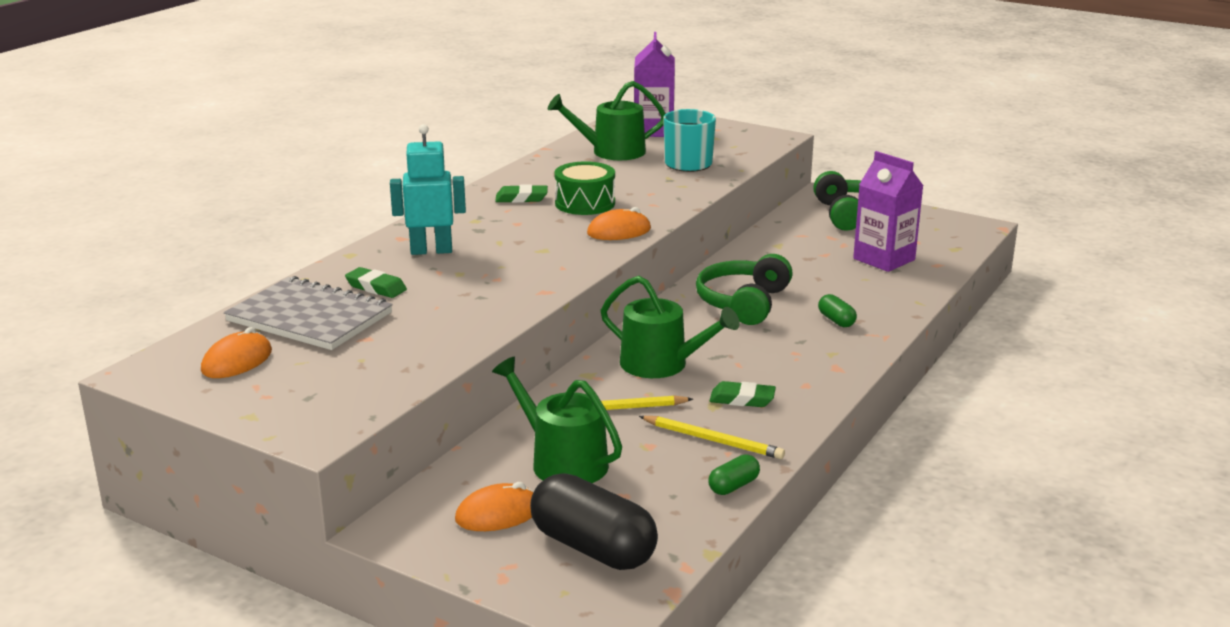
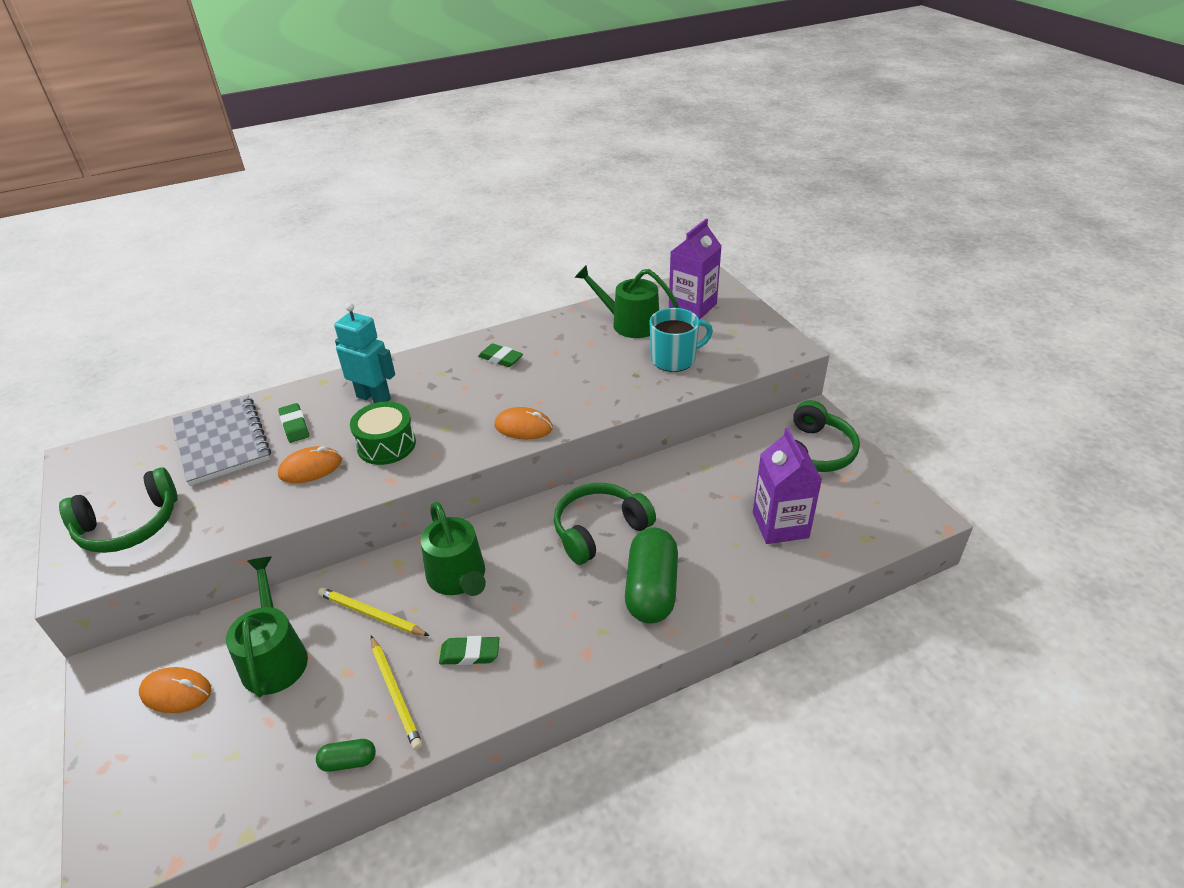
camera: 35 degrees right, 15 degrees up
(237, 361) = (133, 471): orange mouse -> orange mouse (310, 468)
(310, 391) = (129, 525): none -> green headphones
(585, 203) = (538, 381): green drum -> green drum (386, 445)
(593, 548) = (185, 773): black capsule -> none
(742, 399) = (470, 654): green eraser -> green eraser turned 45 degrees counterclockwise
(836, 320) = (651, 589): green capsule -> green capsule, size x2.19

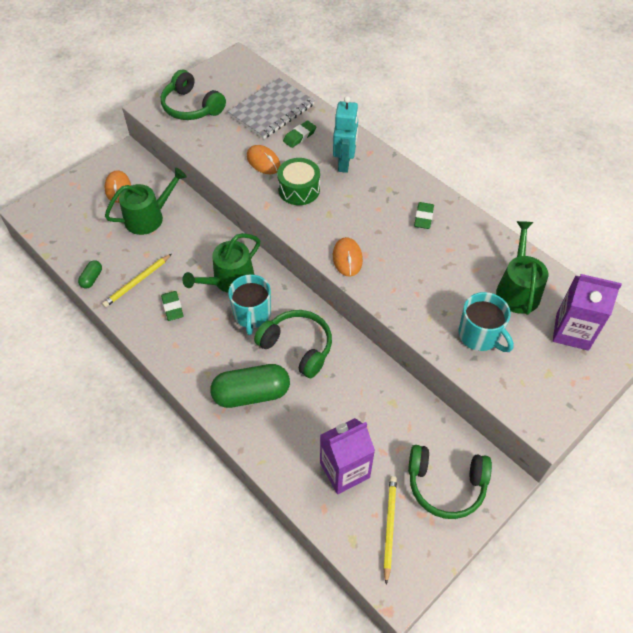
camera: 70 degrees right, 15 degrees up
(348, 761) = (92, 278): green capsule -> green capsule turned 45 degrees clockwise
(371, 614) = (189, 248): yellow pencil -> yellow pencil (389, 527)
(529, 564) = (252, 315): none -> turquoise mug

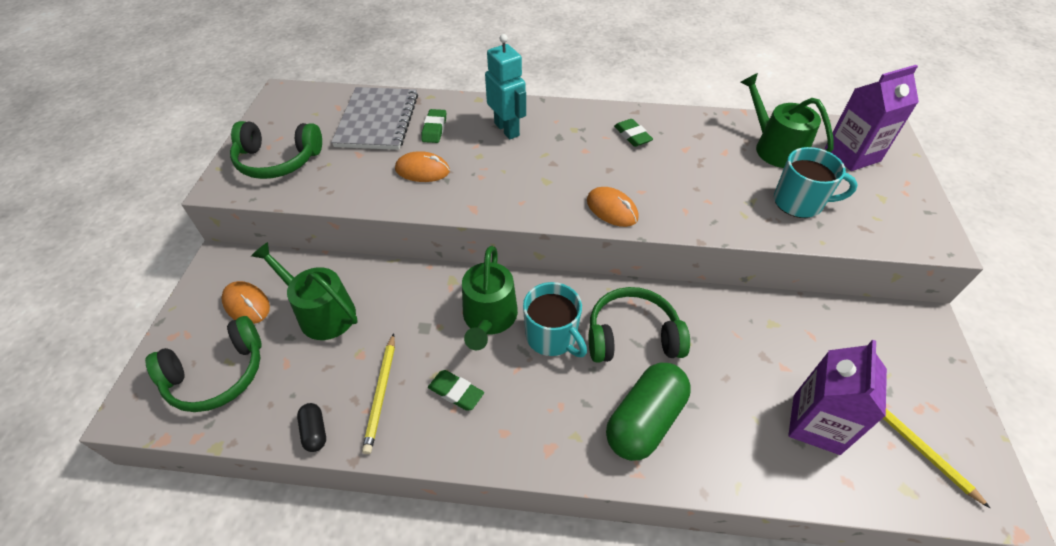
camera: 40 degrees left, 5 degrees down
(92, 278) = (314, 431): green capsule -> black capsule
(148, 217) = (321, 312): green watering can -> green watering can turned 75 degrees counterclockwise
(299, 189) = (490, 175): green drum -> none
(446, 485) = (901, 363): green headphones -> green headphones (217, 375)

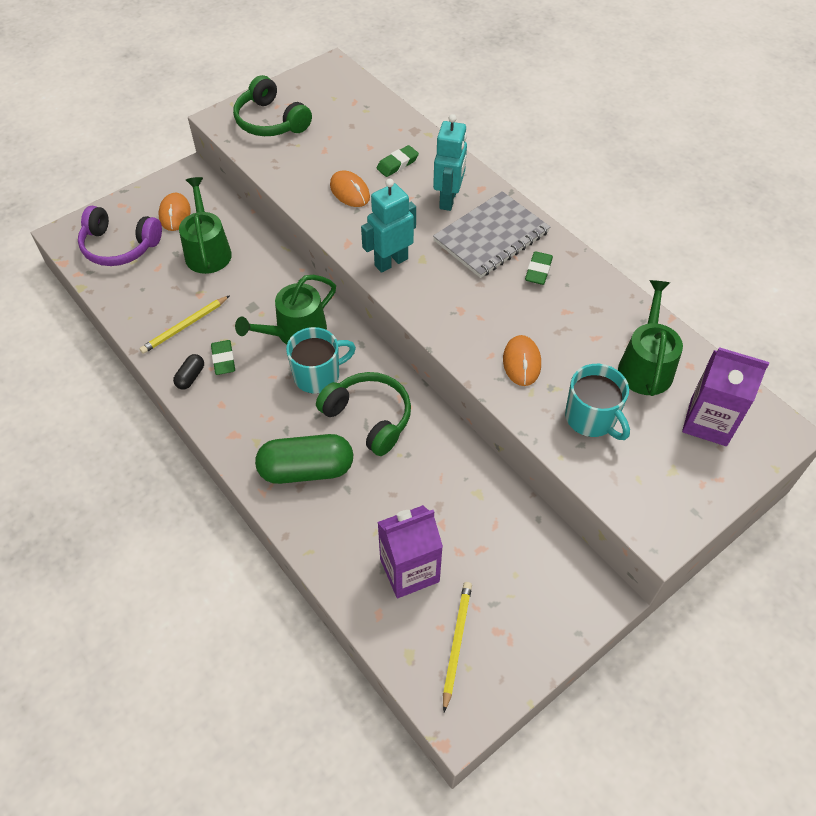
camera: 45 degrees right, 5 degrees up
(217, 375) = (119, 246): green headphones -> purple headphones
(314, 431) = (131, 318): black capsule -> black capsule (190, 377)
(377, 120) = (367, 131): grey notebook -> grey notebook (491, 236)
(526, 198) = (391, 262): none -> turquoise robot
(552, 337) = (318, 375): turquoise mug -> turquoise mug turned 120 degrees counterclockwise
(612, 209) = (438, 313): orange mouse -> orange mouse (521, 362)

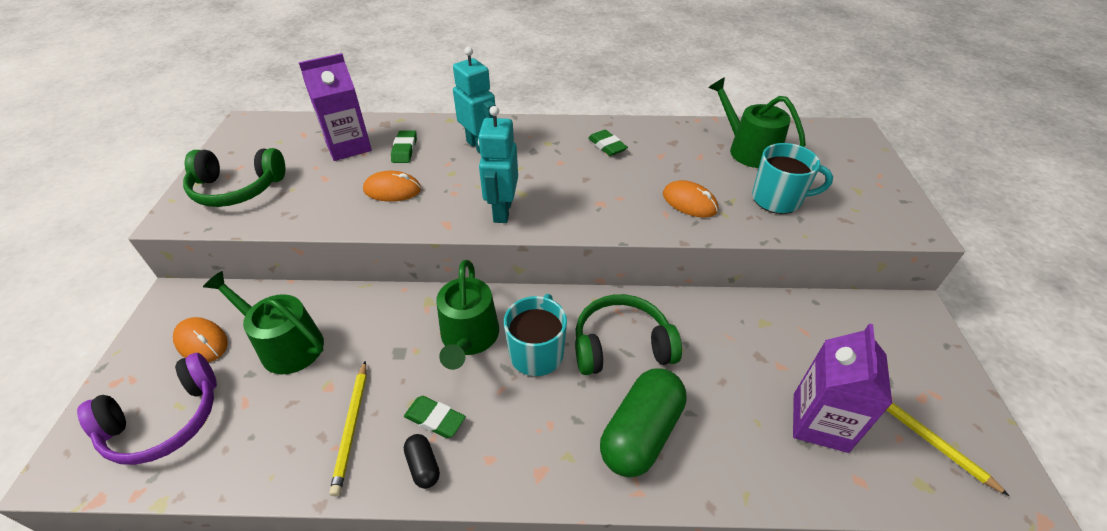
camera: 50 degrees left, 10 degrees down
(491, 236) = (545, 148): grey notebook -> none
(708, 422) = (823, 152): purple carton -> purple carton (348, 146)

